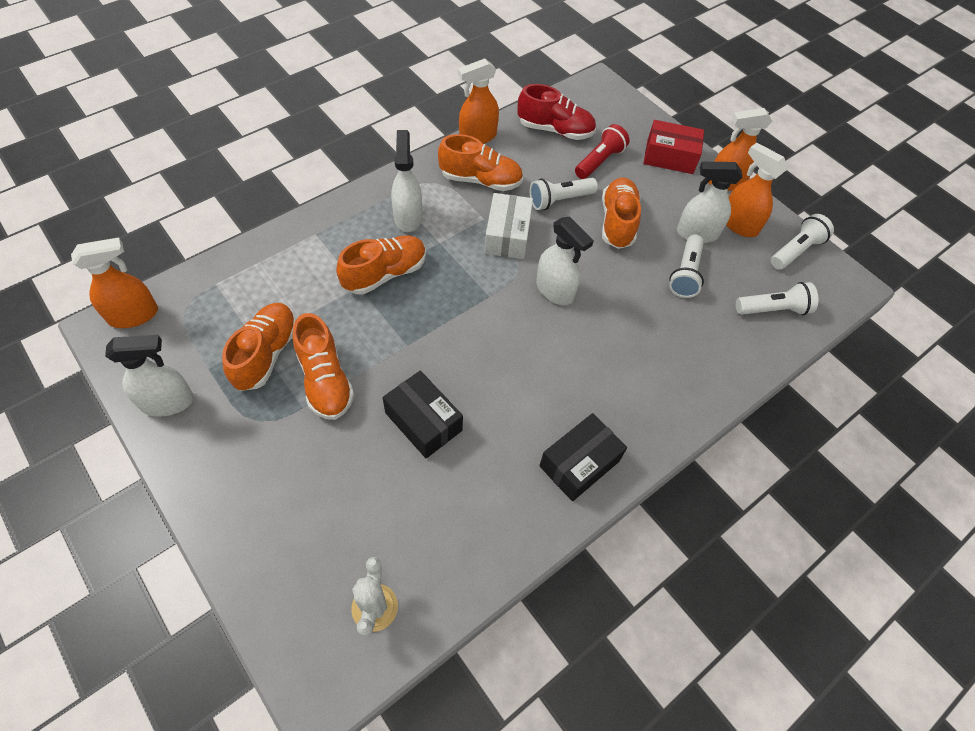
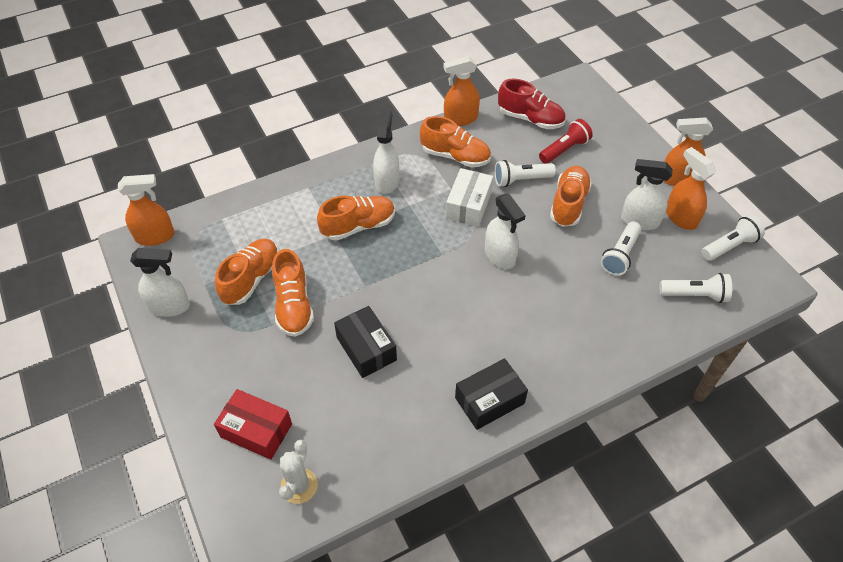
camera: 15 degrees right, 5 degrees down
(669, 157) = (630, 152): red box -> red box (256, 430)

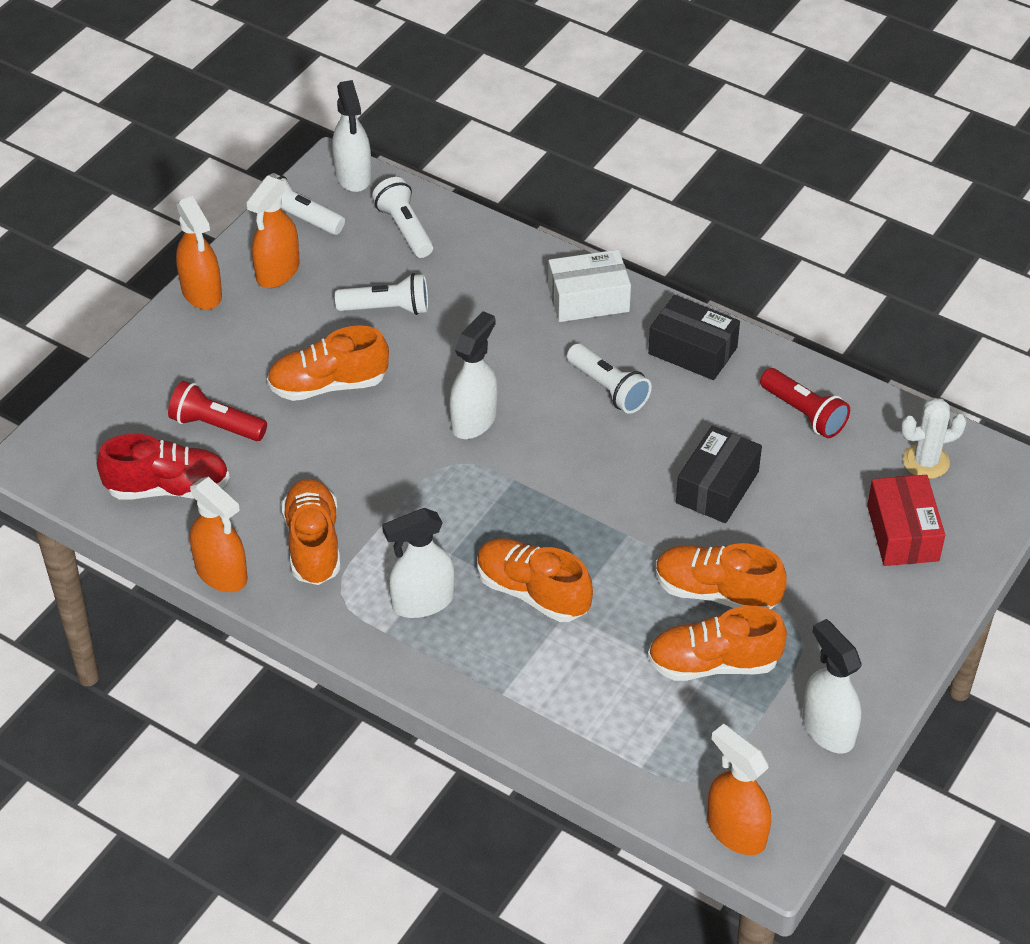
camera: 120 degrees left, 5 degrees down
(293, 306) = (716, 592): orange shoe -> orange shoe turned 120 degrees counterclockwise
(391, 435) = (804, 413): none -> red flashlight
(468, 205) = (405, 487): white box -> white box (588, 299)
(521, 180) = (314, 450): white flashlight -> white flashlight (608, 389)
(530, 119) = (168, 488): red shoe -> red shoe turned 90 degrees clockwise
(639, 221) = (312, 308): white spray bottle -> white spray bottle (353, 176)

